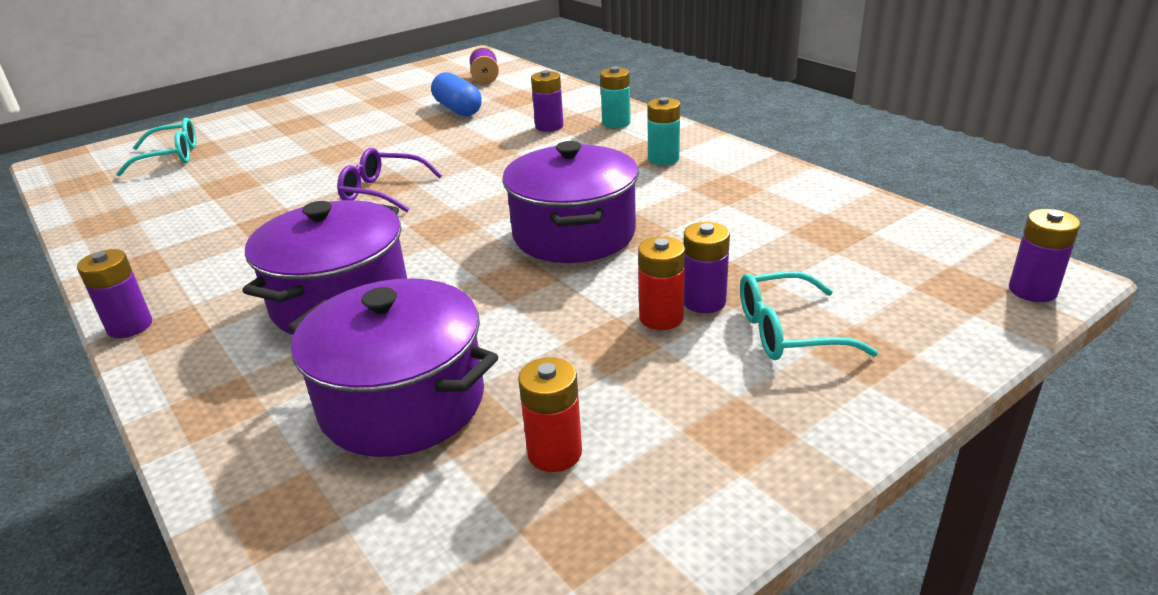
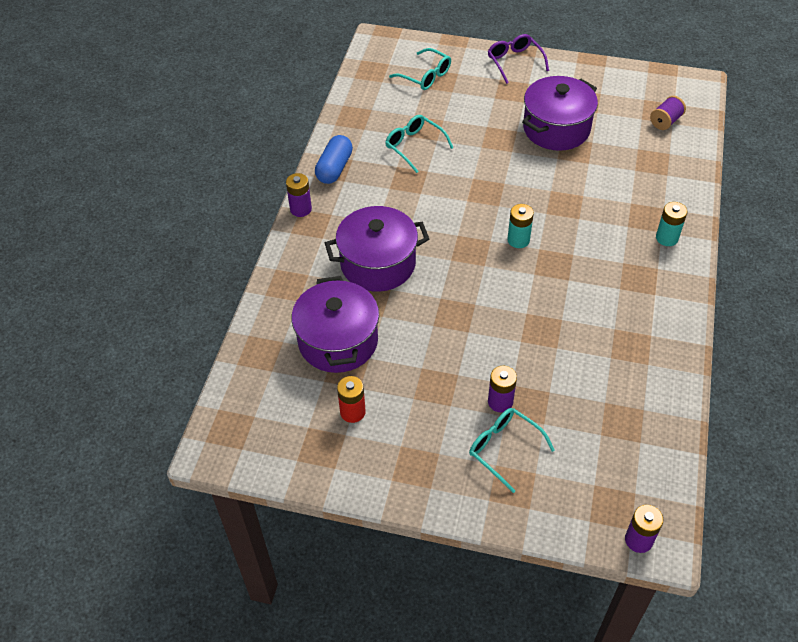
camera: 50 degrees right, 20 degrees up
(236, 200) = (414, 146): none -> turquoise glasses
(382, 191) = (478, 196): purple glasses -> purple glasses (514, 62)
(458, 109) = (605, 146): blue capsule -> blue capsule (334, 168)
(549, 126) = (627, 208): purple battery -> none
(574, 234) = (513, 309): purple pot -> purple pot (556, 128)
(661, 318) = (471, 392): red battery -> none
(663, 159) = (639, 293): turquoise battery -> turquoise battery (518, 240)

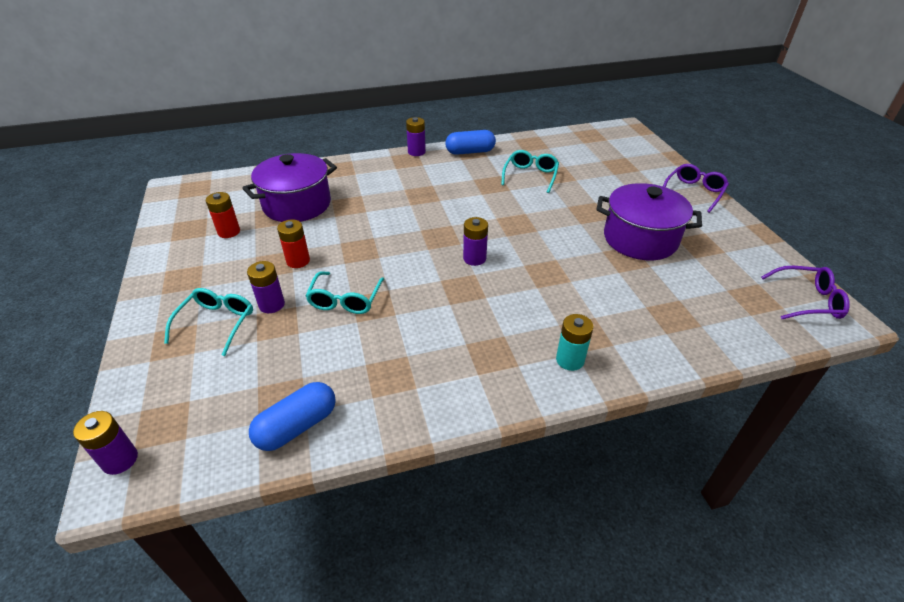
camera: 60 degrees right, 10 degrees down
(378, 264) = (388, 198): purple pot -> none
(425, 76) = (615, 157): turquoise glasses -> turquoise glasses (345, 300)
(443, 366) = (298, 261): none -> red battery
(518, 240) = (474, 258): turquoise battery -> purple battery
(656, 418) = (297, 426): none -> blue capsule
(665, 121) = (746, 308): purple spool -> none
(674, 88) = (807, 300): none -> purple glasses

